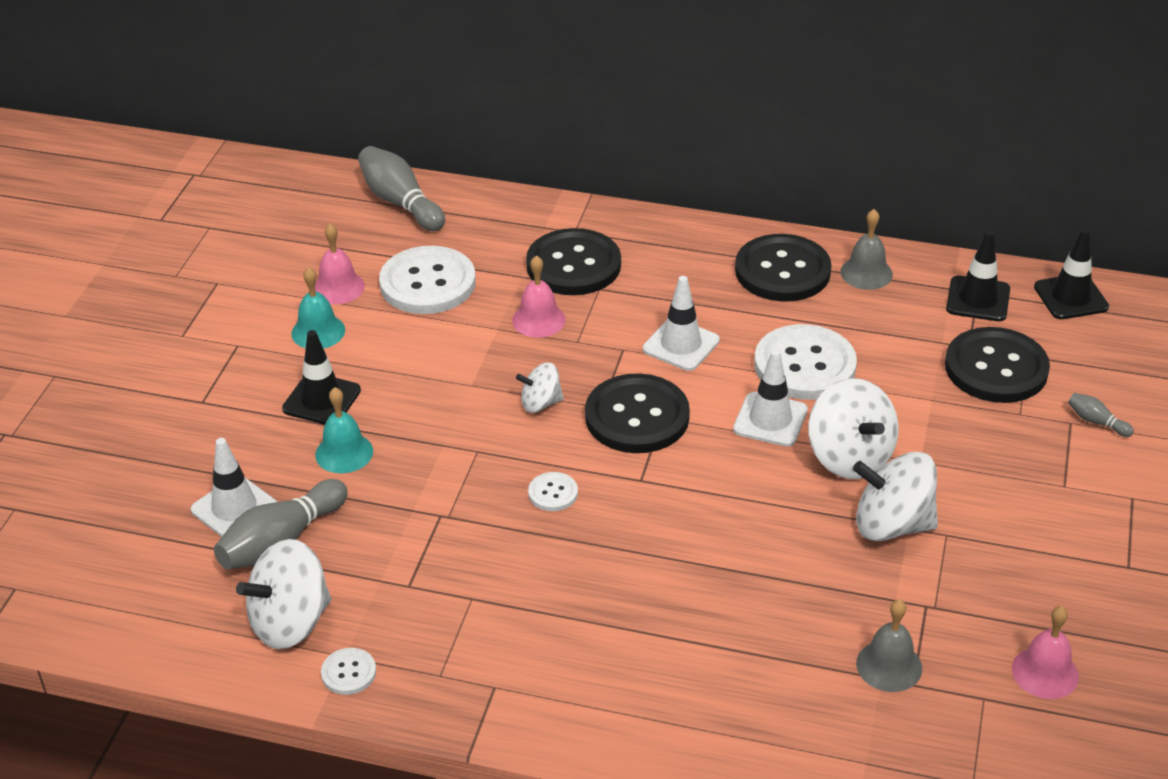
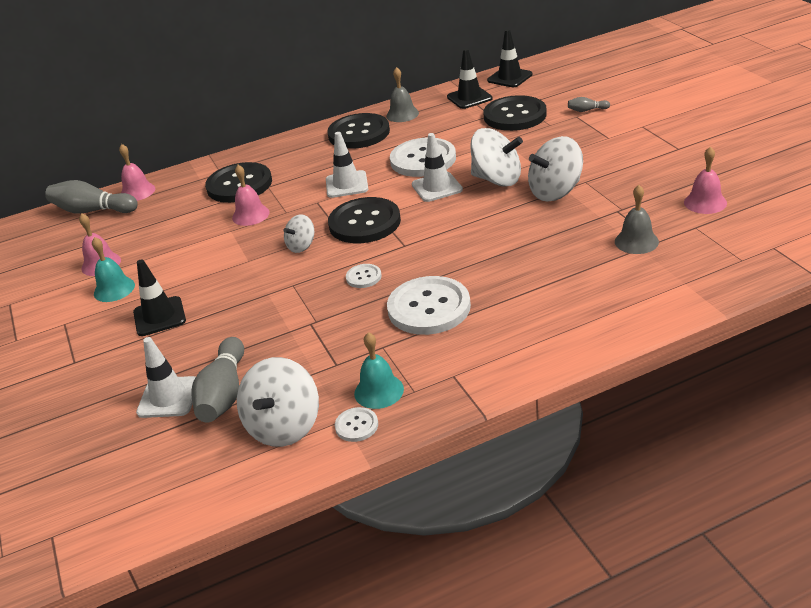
camera: 35 degrees left, 5 degrees down
(344, 453) = (208, 331): turquoise bell -> turquoise bell (379, 391)
(427, 283) = (159, 234): white button -> white button (429, 308)
(467, 204) = (137, 192): none -> pink bell

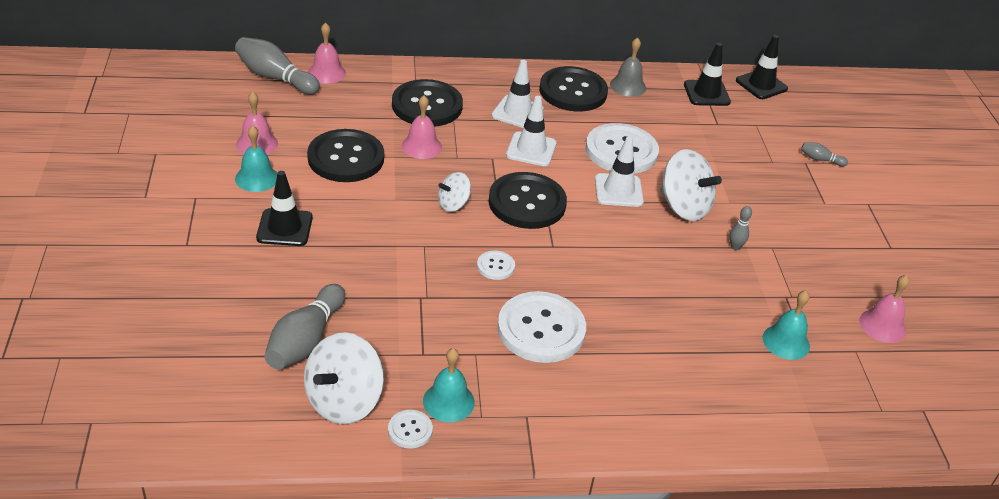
camera: 10 degrees right, 5 degrees up
(168, 397) = (254, 322): white traffic cone -> white traffic cone (517, 112)
(515, 115) = (742, 135): black button -> black button (346, 158)
(555, 192) = (735, 247): white spinning top -> grey bowling pin
(636, 241) = (786, 342): grey bell -> turquoise bell

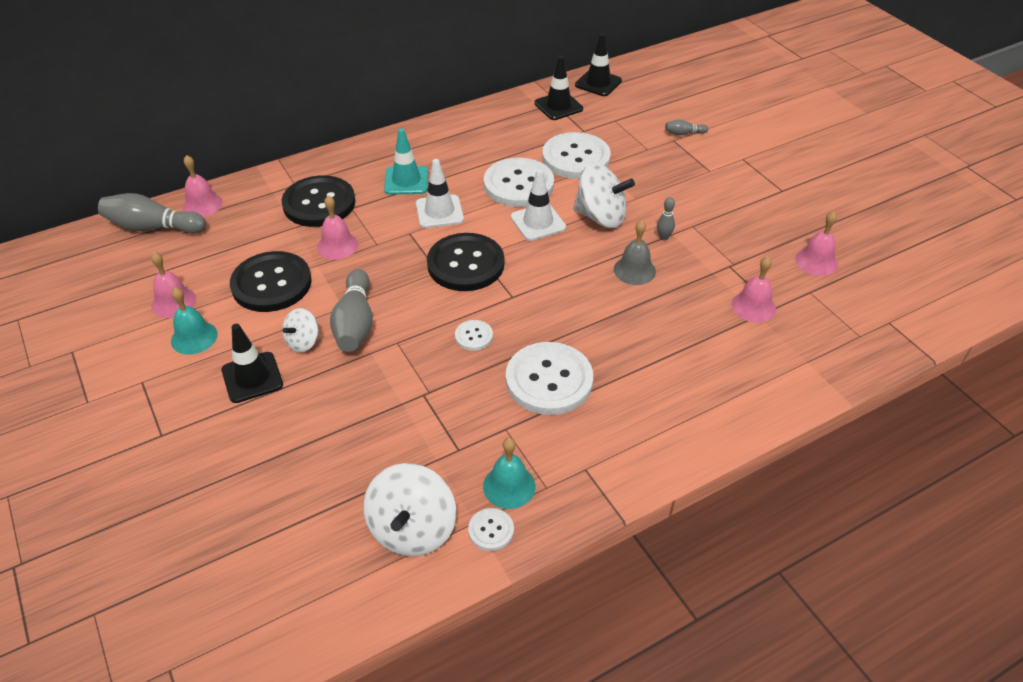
camera: 20 degrees left, 5 degrees up
(305, 340) = (340, 484): grey bowling pin -> grey bowling pin (355, 323)
(453, 204) = (400, 291): white spinning top -> white spinning top (303, 342)
(517, 112) = (406, 181): white traffic cone -> turquoise traffic cone
(573, 91) = (444, 143): black button -> none
(628, 86) = (488, 122): grey bell -> grey bell (634, 270)
(693, 146) = (576, 158): none -> white button
(786, 342) = (753, 306): turquoise bell -> pink bell

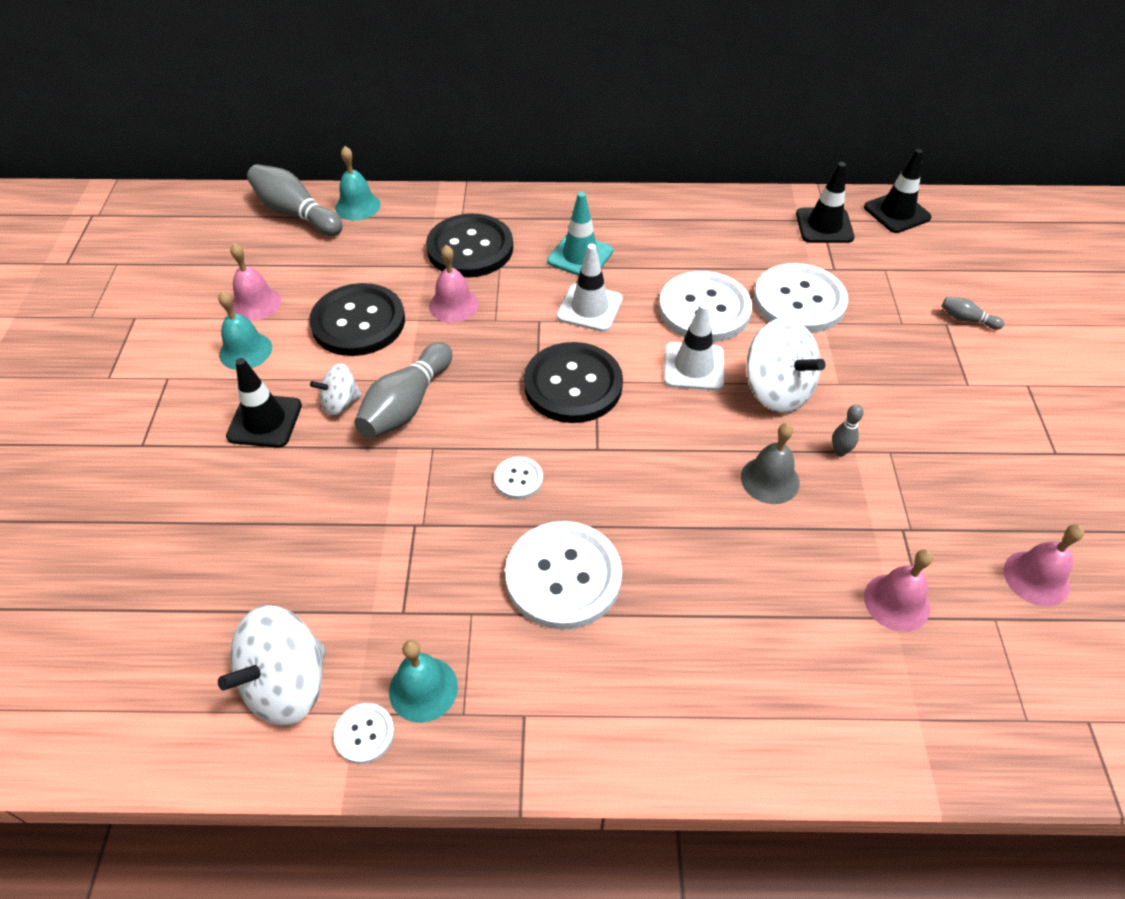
camera: 30 degrees right, 5 degrees up
(202, 204) = (357, 206): pink bell -> turquoise bell

